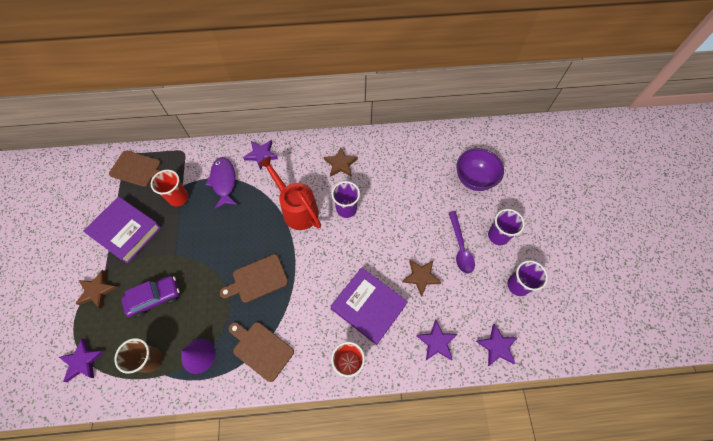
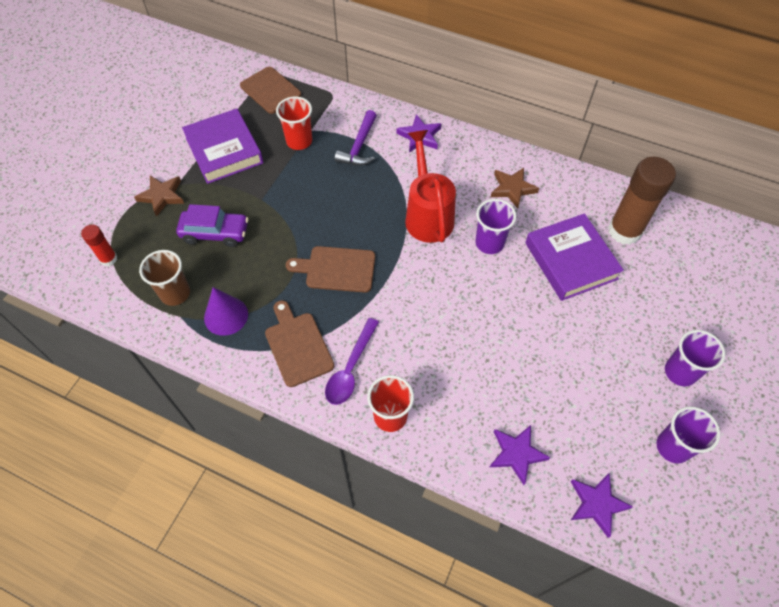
camera: 30 degrees right, 5 degrees down
(82, 361) = (108, 259): purple star -> red glue stick
(223, 181) = (359, 146): purple fish -> purple hammer
(368, 306) = (452, 367): purple book -> purple book (570, 261)
(421, 160) = (624, 231): none -> brown glue stick
(421, 277) = (541, 367): brown star -> none
(460, 247) = (616, 359): purple spoon -> purple spoon (350, 368)
(474, 179) = (686, 287): purple bowl -> none

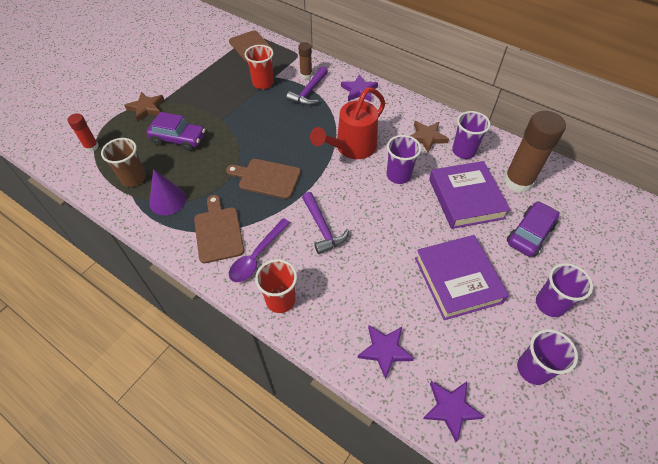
camera: 10 degrees right, 5 degrees down
(224, 150) = (203, 83): purple book -> purple book (457, 280)
(350, 122) = (306, 75): none -> brown glue stick
(417, 322) = (322, 228): none -> purple hammer
(428, 215) = (351, 148): red watering can -> red watering can turned 135 degrees counterclockwise
(558, 201) = (463, 151): none -> purple cup
(647, 293) = (530, 234): none -> purple car

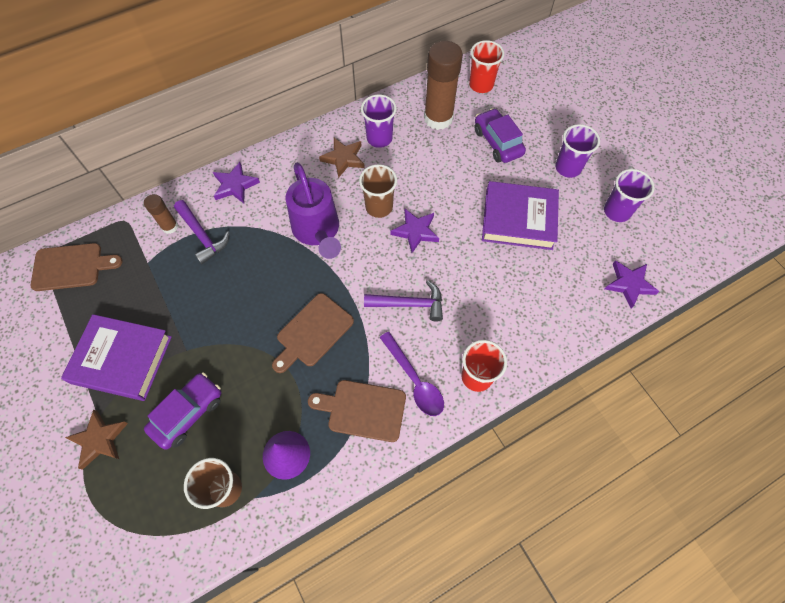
camera: 65 degrees left, 10 degrees up
(91, 147) = (129, 535): red glue stick -> none
(263, 83) = (151, 279): red cup -> red cup (481, 85)
(351, 148) = (317, 231): red watering can -> purple watering can
(384, 350) = (563, 309): purple star -> purple star (415, 231)
(398, 175) = (379, 207): purple cup -> brown cup
(466, 198) = (436, 167): purple book -> purple book (122, 359)

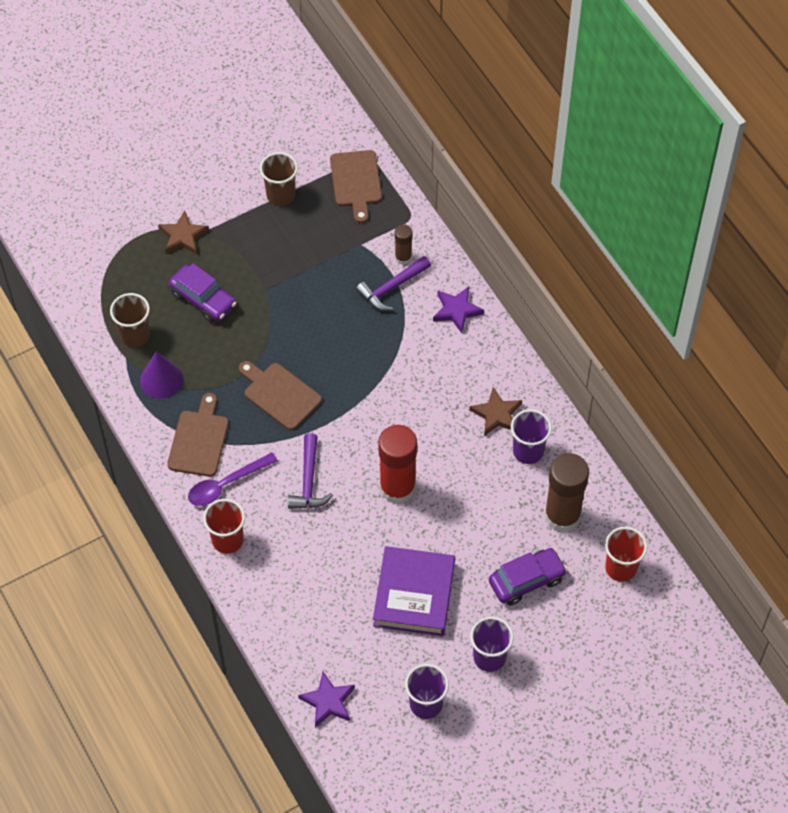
camera: 90 degrees right, 5 degrees down
(122, 359) = (257, 240): purple book -> none
(317, 231) = (398, 393): purple watering can -> none
(379, 207) = (429, 451): brown cup -> brown cup (281, 195)
(415, 231) = (397, 488): purple star -> red glue stick

